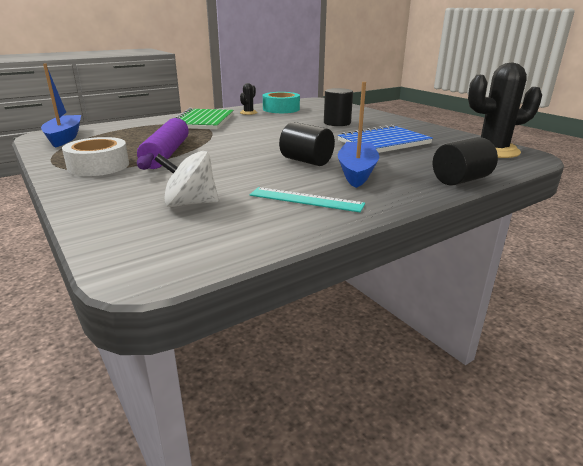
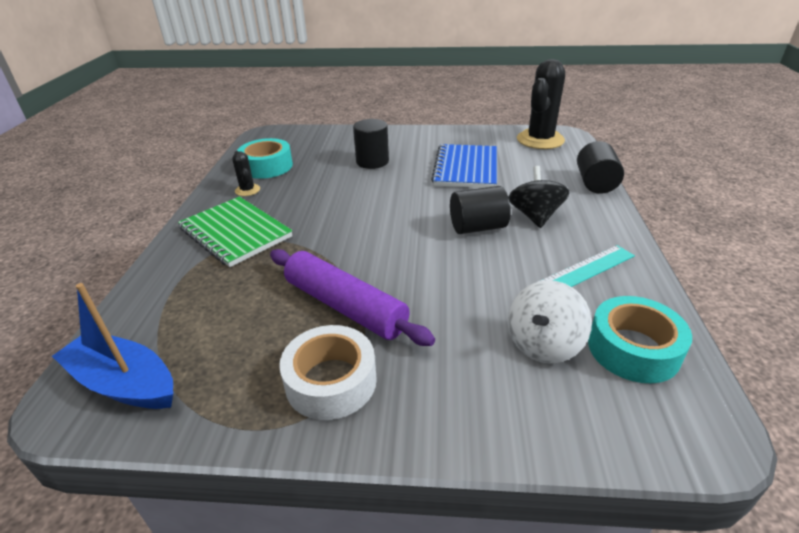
camera: 50 degrees left, 10 degrees up
(220, 231) = (633, 349): none -> turquoise tape
(356, 172) = (535, 216): blue boat -> black spinning top

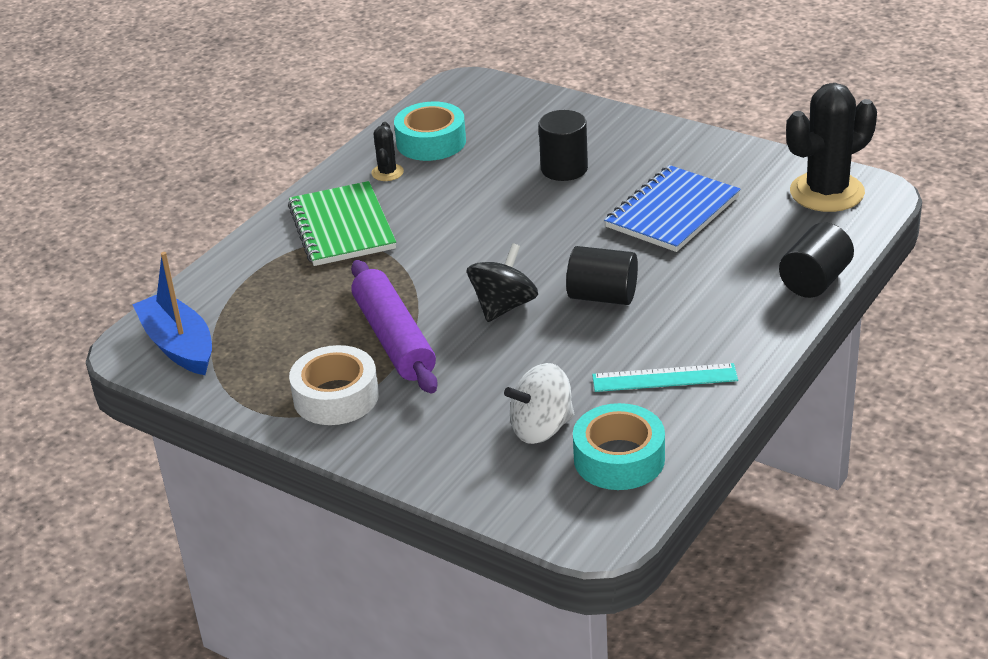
camera: 30 degrees right, 0 degrees up
(535, 216) = (684, 302): black spinning top -> black spinning top (504, 306)

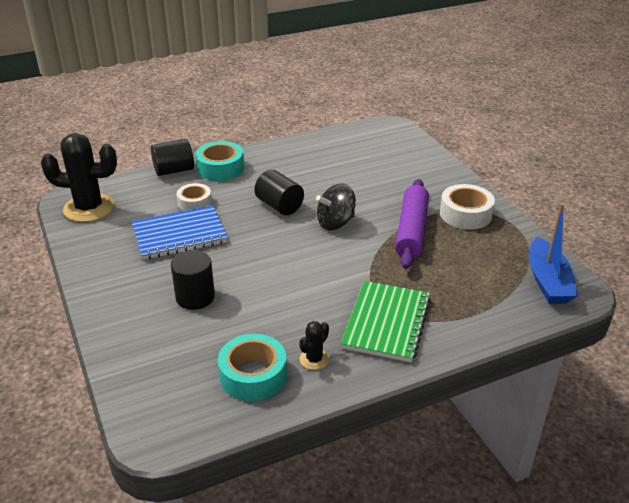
camera: 150 degrees left, 0 degrees up
(541, 428) = (376, 164): white spinning top -> none
(619, 459) = (355, 142): turquoise tape -> turquoise tape (220, 168)
(664, 378) = (299, 161): turquoise ruler -> none
(715, 253) = (194, 203): none -> white tape

